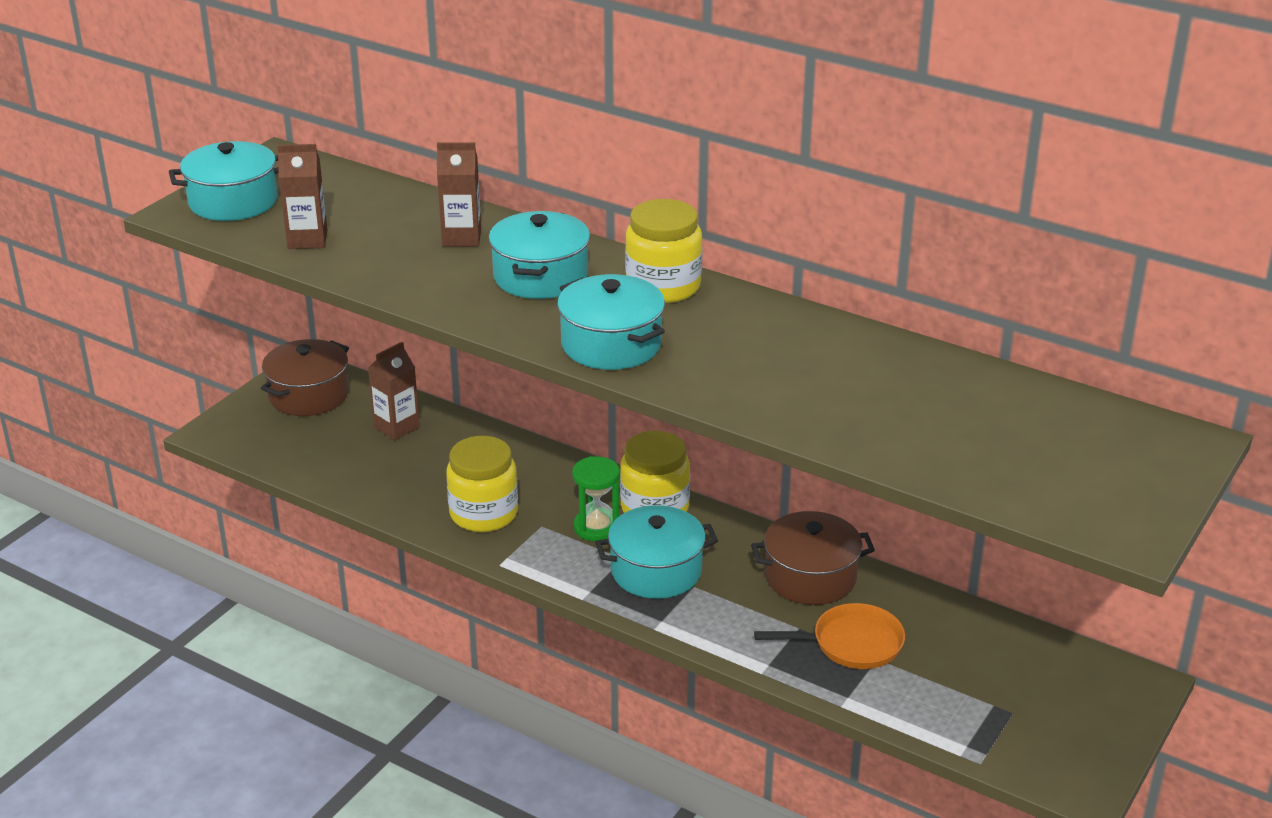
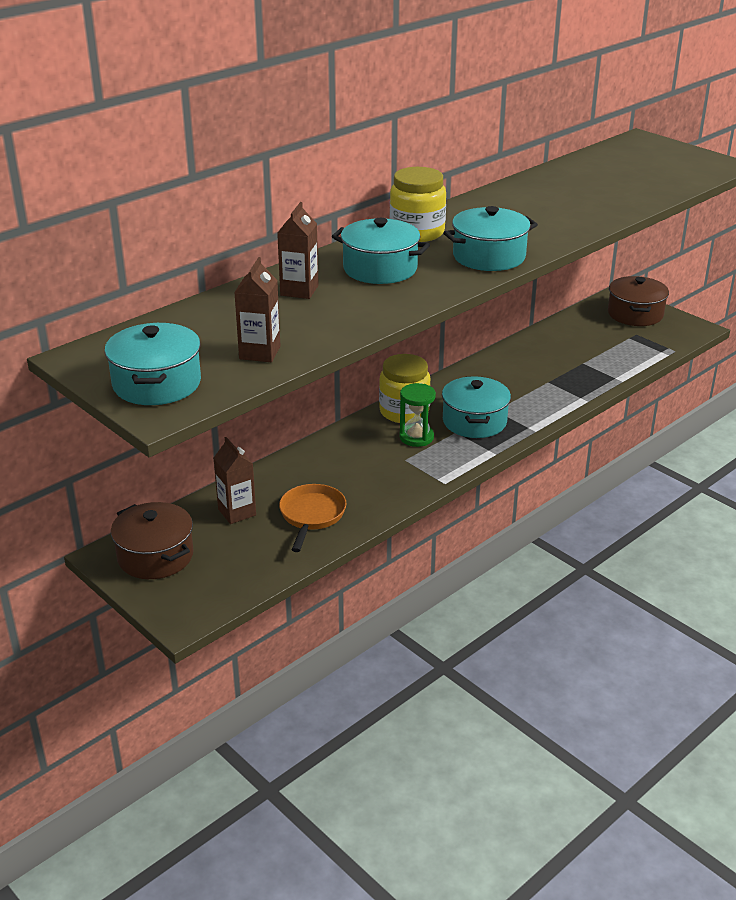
camera: 75 degrees left, 0 degrees up
(483, 514) = (379, 483): yellow jar -> none
(810, 577) = (499, 369): brown pot -> brown pot (635, 314)
(851, 644) = (567, 368): orange pan -> orange pan (312, 515)

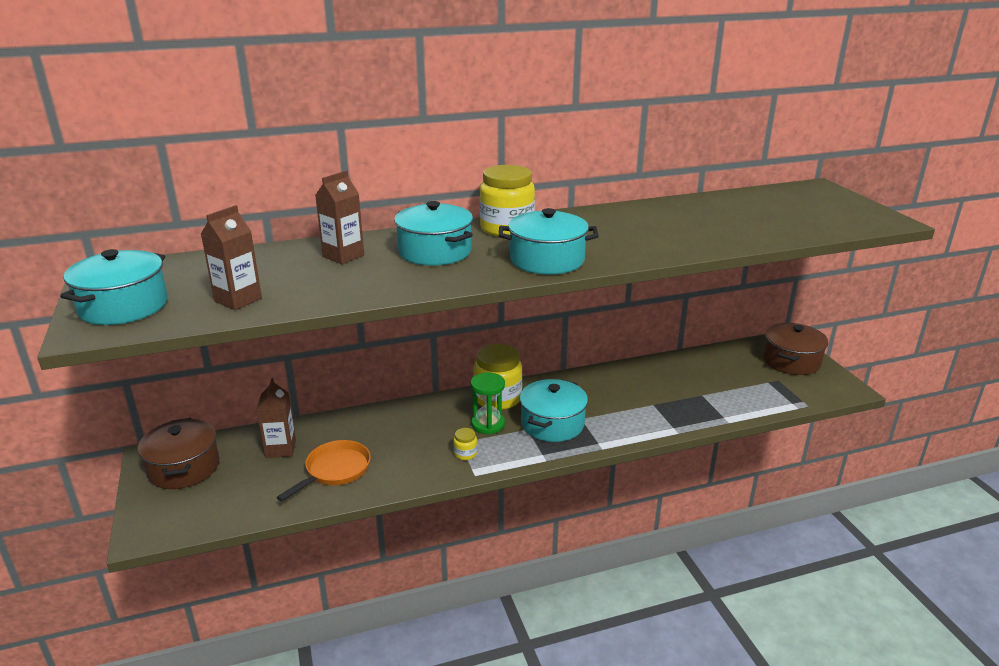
camera: 25 degrees right, 5 degrees down
(419, 468) = (465, 454): none -> yellow jar

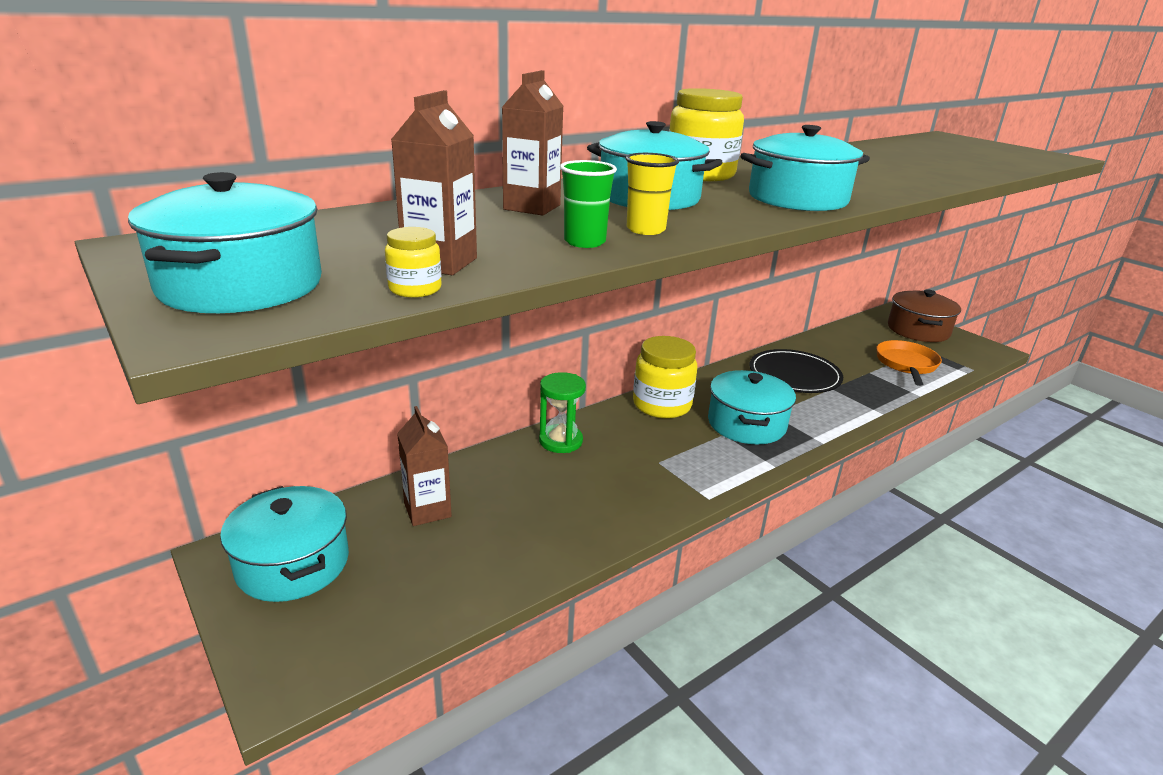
camera: 20 degrees left, 0 degrees up
(184, 468) = (293, 564): brown pot -> turquoise pot
(335, 470) = (525, 525): orange pan -> orange pan (906, 364)
(340, 290) = (584, 242): none -> green cup
(393, 283) = (645, 230): none -> yellow cup
(465, 454) = (676, 475): yellow jar -> yellow jar (415, 289)
(488, 424) = (674, 436): green hourglass -> green hourglass (560, 441)
(631, 388) = (794, 375): none -> black plate

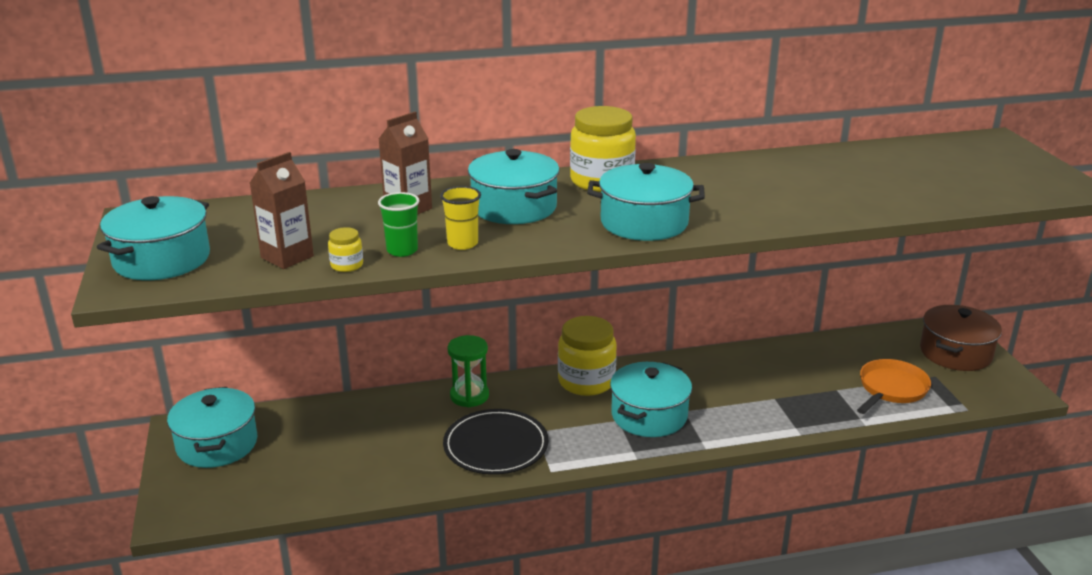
camera: 25 degrees right, 0 degrees up
(415, 289) = (251, 277): yellow jar -> yellow jar (347, 265)
(427, 510) = (327, 428): brown carton -> none
(794, 375) = (749, 377): black plate -> black plate (496, 445)

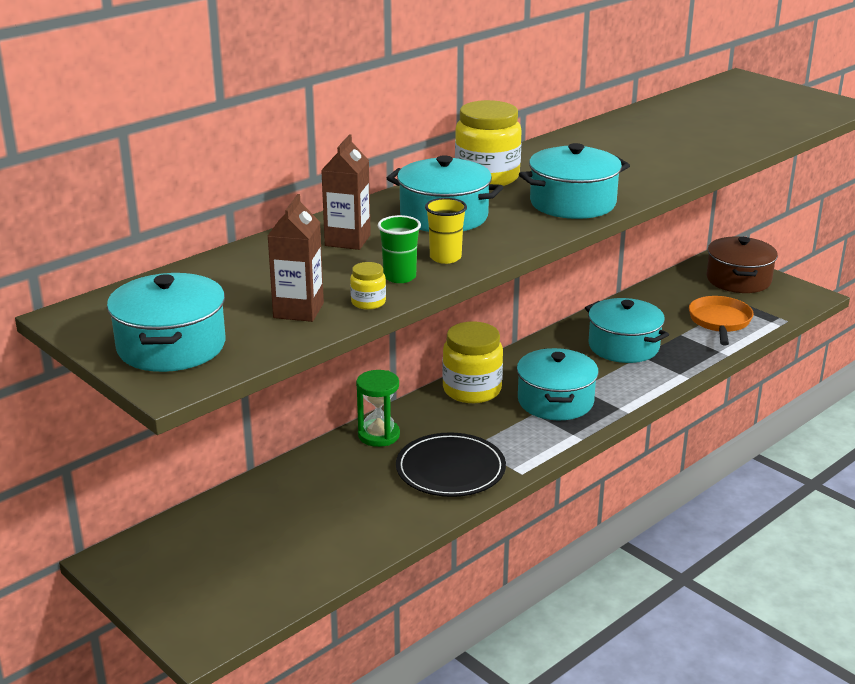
camera: 30 degrees left, 0 degrees up
(217, 444) = (170, 561): turquoise pot -> turquoise pot (623, 346)

